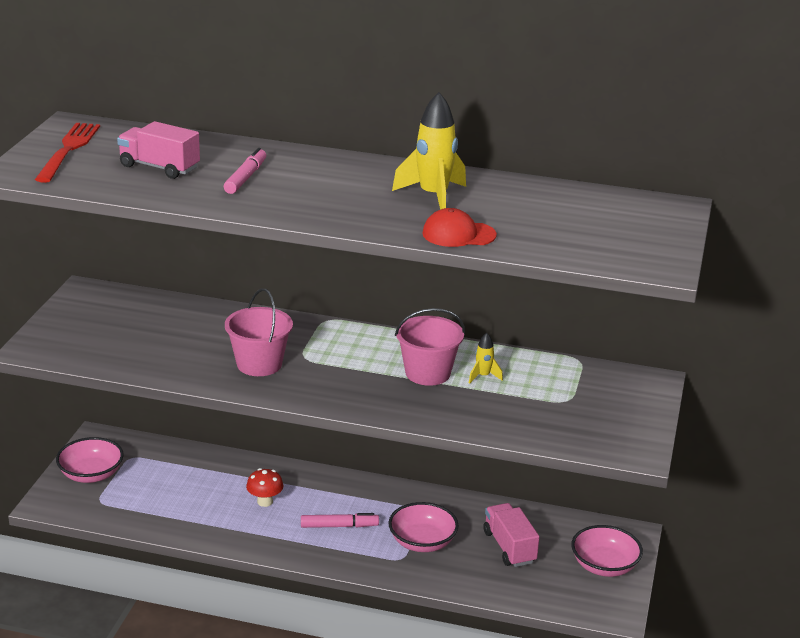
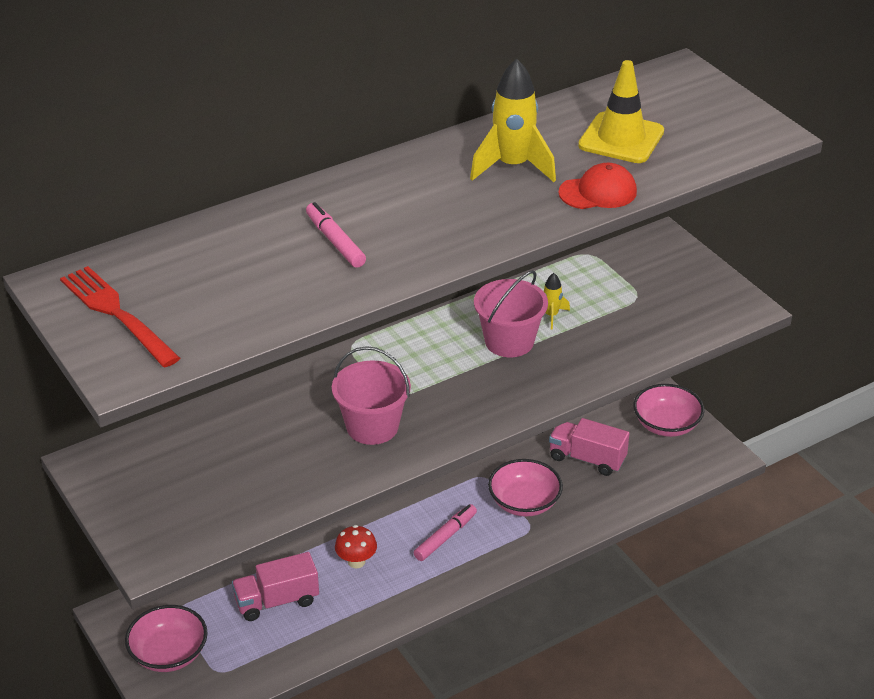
camera: 45 degrees left, 10 degrees up
(159, 167) = (240, 278): pink truck -> pink truck (276, 601)
(458, 234) = (598, 192): red cap -> red cap turned 150 degrees counterclockwise
(541, 218) = (621, 138): none -> yellow traffic cone

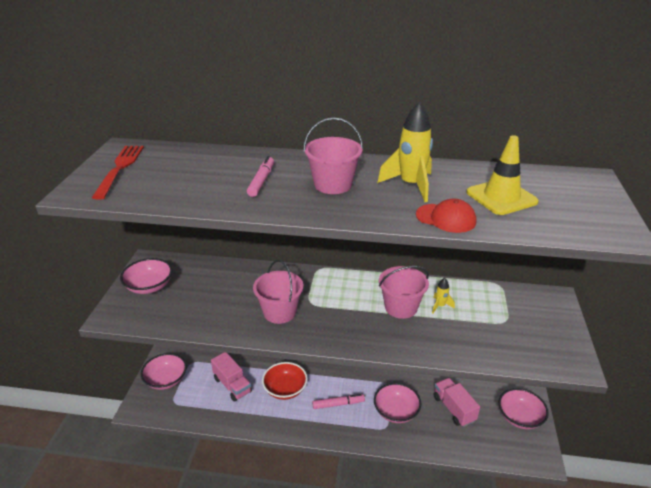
camera: 40 degrees right, 5 degrees down
(146, 494) = (149, 286): none -> pink bowl
(276, 601) = (232, 385): pink truck -> pink truck turned 150 degrees counterclockwise
(356, 561) = (285, 389): red mushroom -> red bowl
(426, 206) = (333, 185): none -> pink bucket

